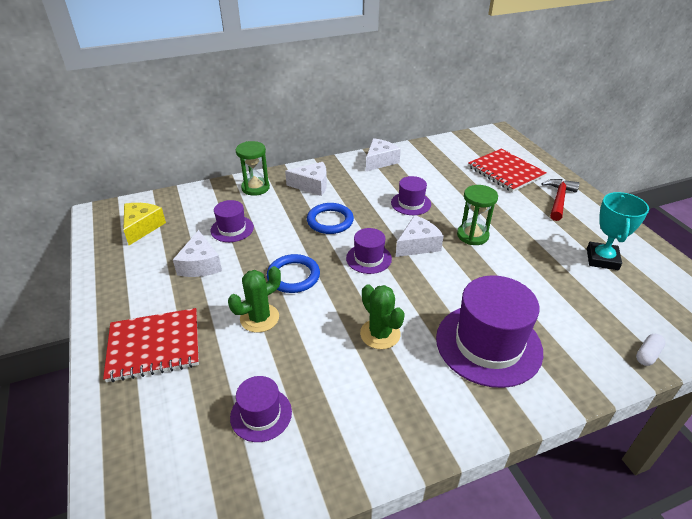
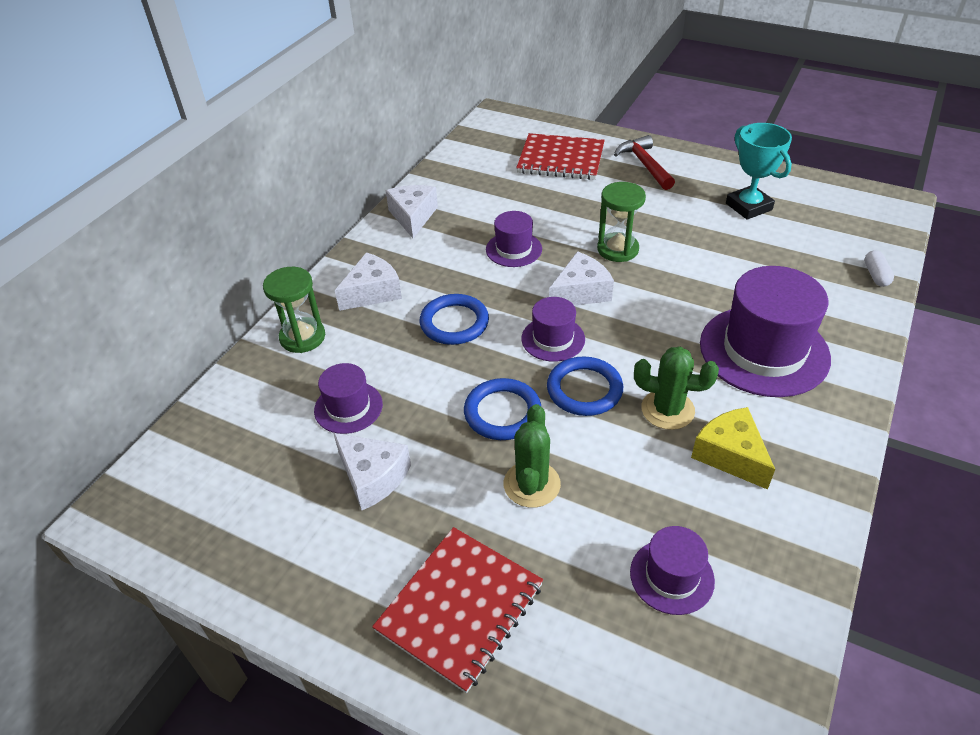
camera: 40 degrees left, 5 degrees up
(142, 227) = (216, 487): yellow cheese -> yellow cheese (730, 455)
(349, 293) = (584, 389): none -> blue ring
(418, 245) = (581, 292): white cheese -> white cheese turned 45 degrees clockwise

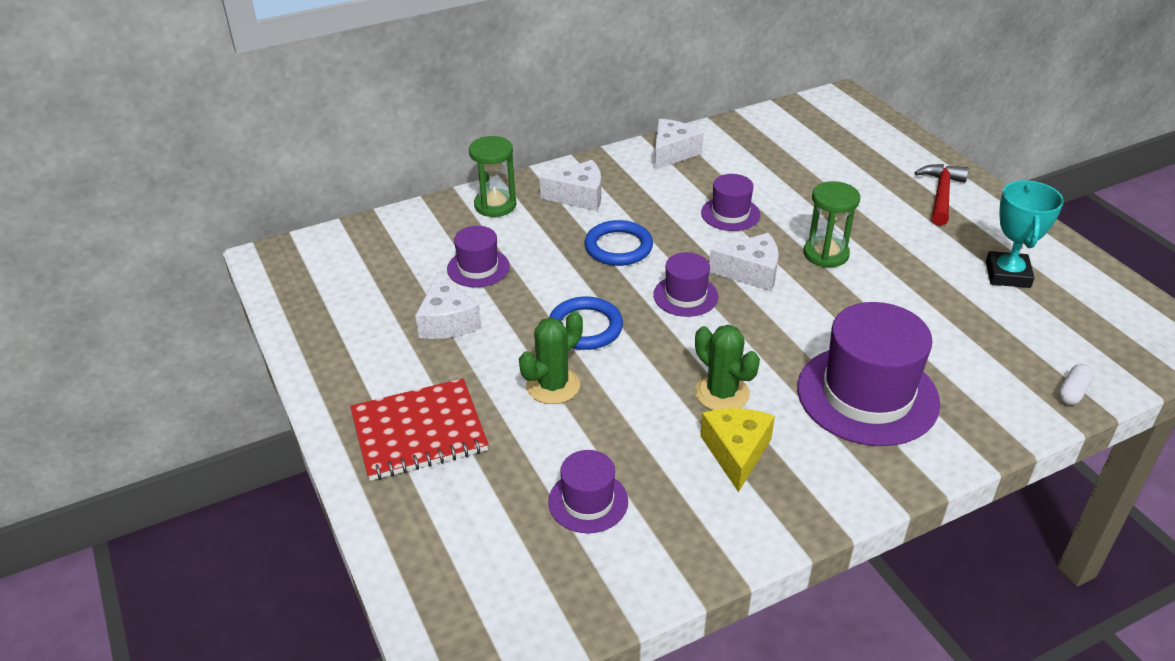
camera: 35 degrees right, 5 degrees down
(561, 159) = (860, 158): red notebook -> none
(584, 389) = (668, 344): blue ring -> none

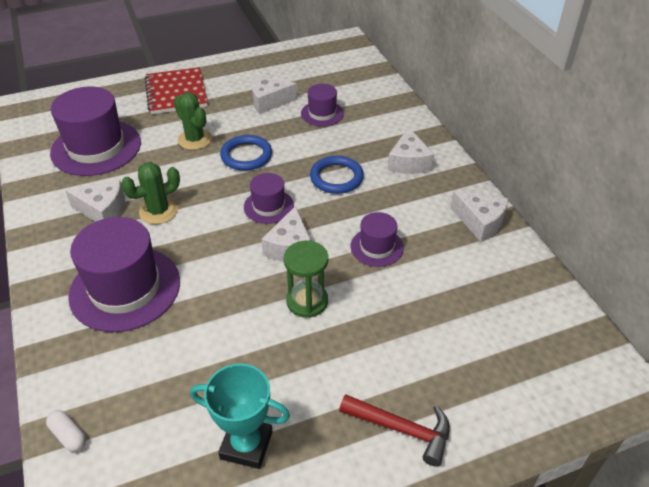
camera: 95 degrees right, 5 degrees up
(495, 205) = (398, 122): green hourglass -> none
(588, 501) = (96, 147): purple hat -> purple hat, size x1.93
(736, 452) = (103, 210): yellow cheese -> white cheese

